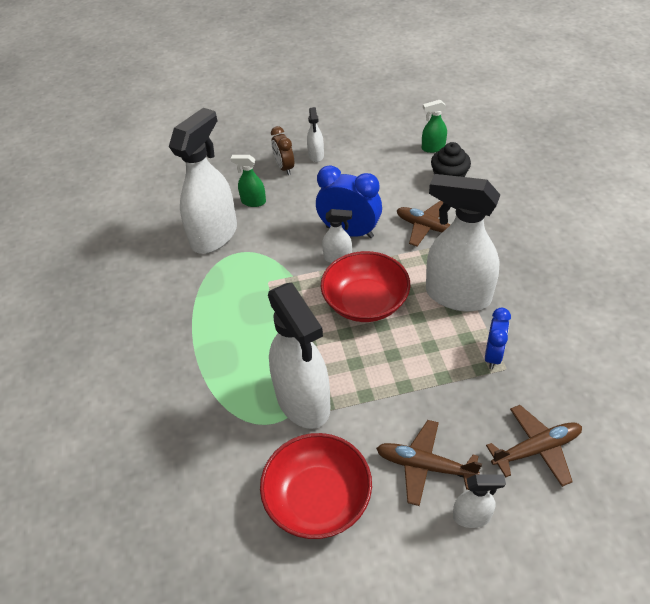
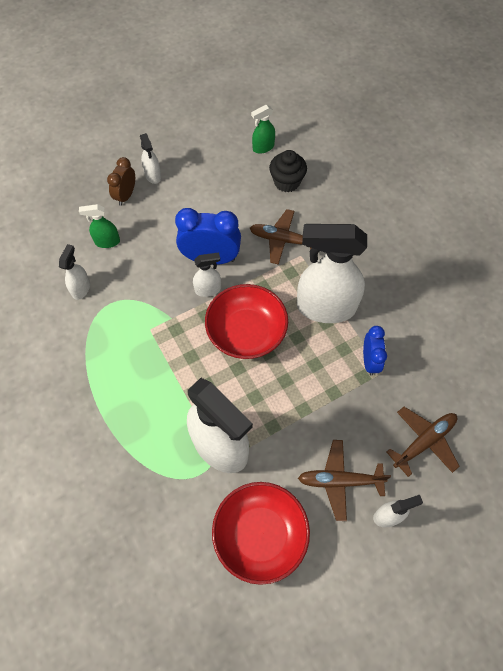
camera: 20 degrees left, 15 degrees up
(214, 235) = (81, 288): white spray bottle -> white spray bottle, size x0.45
(284, 168) = (126, 196): brown clock -> brown clock turned 60 degrees clockwise

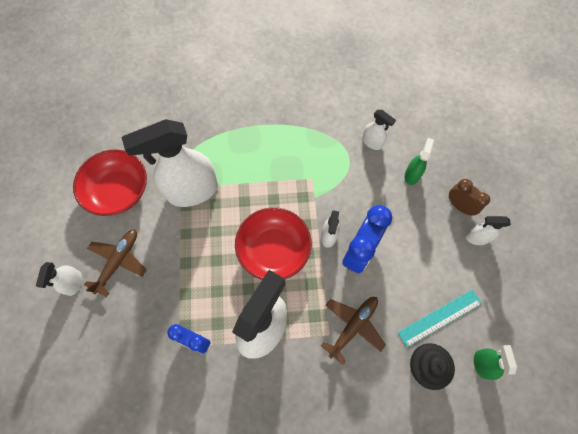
camera: 115 degrees right, 5 degrees up
(241, 183) = (440, 317): none -> turquoise ruler
(424, 441) = (105, 345): brown plane -> none

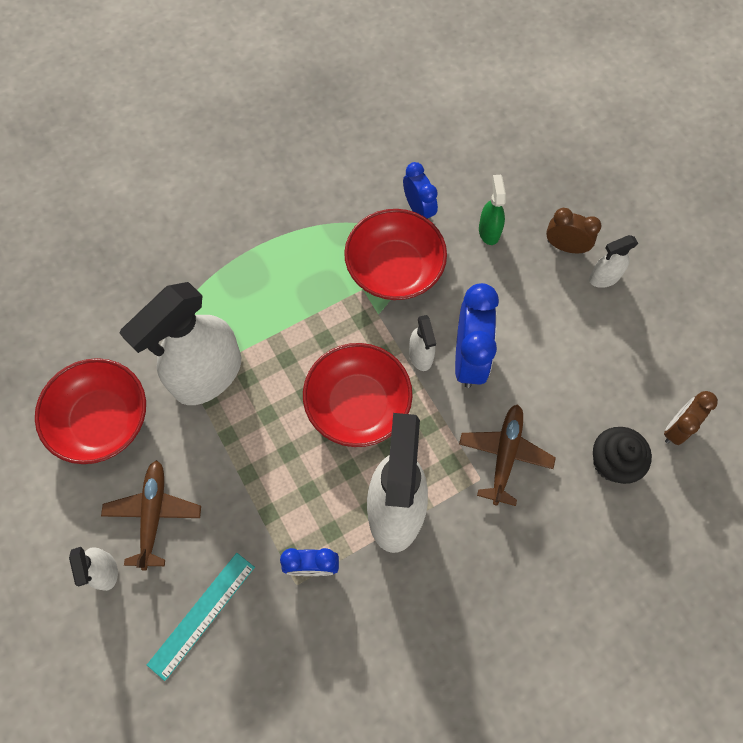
camera: 25 degrees left, 0 degrees up
(339, 174) = (394, 268): none -> red bowl
(372, 142) = (418, 209): white spray bottle -> blue clock
(440, 317) = (604, 395): turquoise ruler -> turquoise ruler (201, 615)
(482, 364) = (677, 428): green spray bottle -> brown clock

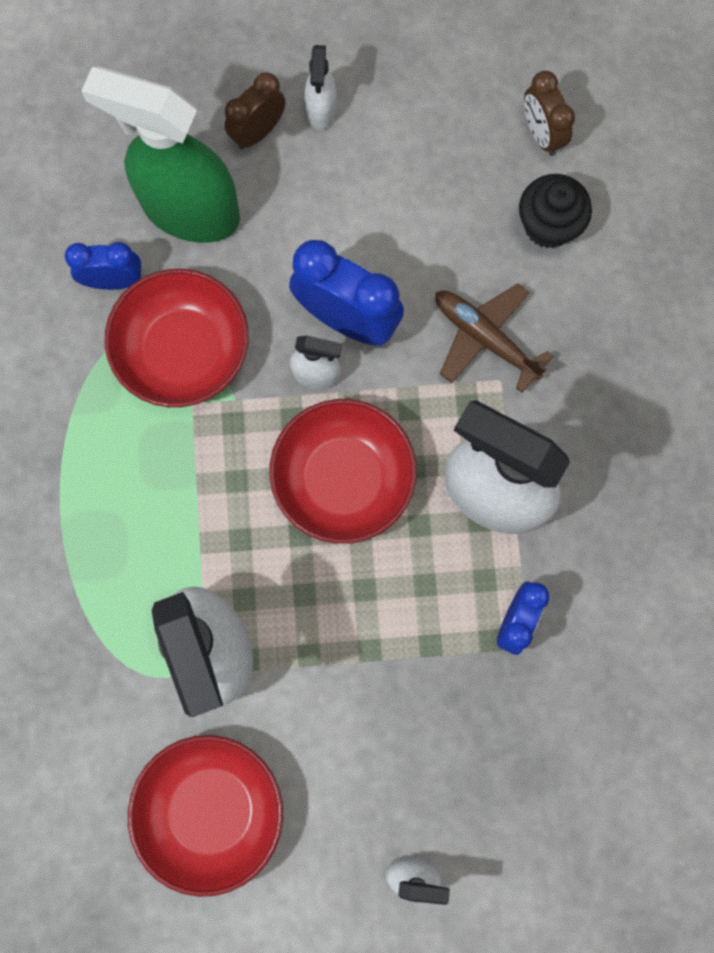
camera: 65 degrees left, 10 degrees up
(153, 515) = (368, 787): brown plane -> none
(201, 615) = (515, 773): turquoise ruler -> none
(489, 231) = (190, 210): green spray bottle -> green spray bottle, size x2.21

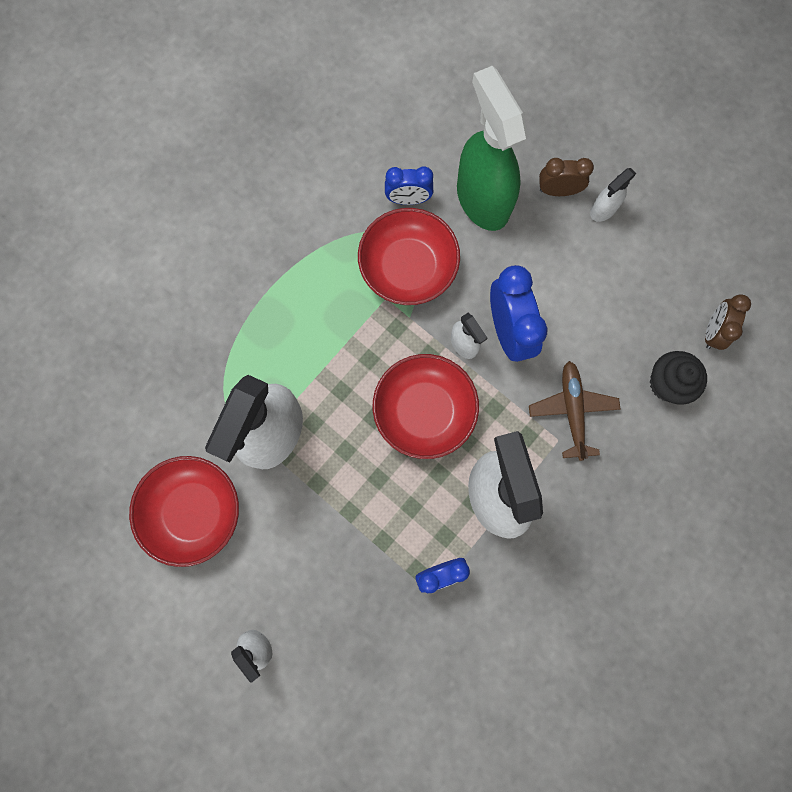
camera: 45 degrees right, 0 degrees up
(114, 281) = (408, 199): blue clock -> blue clock turned 135 degrees clockwise

